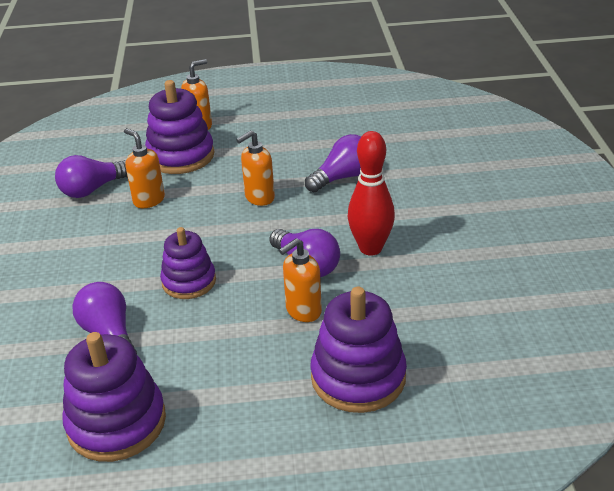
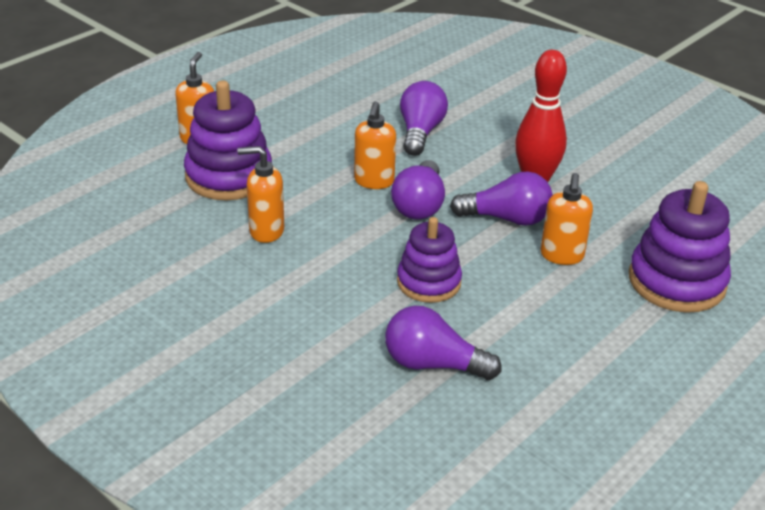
camera: 45 degrees left, 0 degrees up
(92, 189) = (184, 248): purple light bulb -> purple light bulb (419, 205)
(116, 422) = (558, 425): purple stacking toy -> none

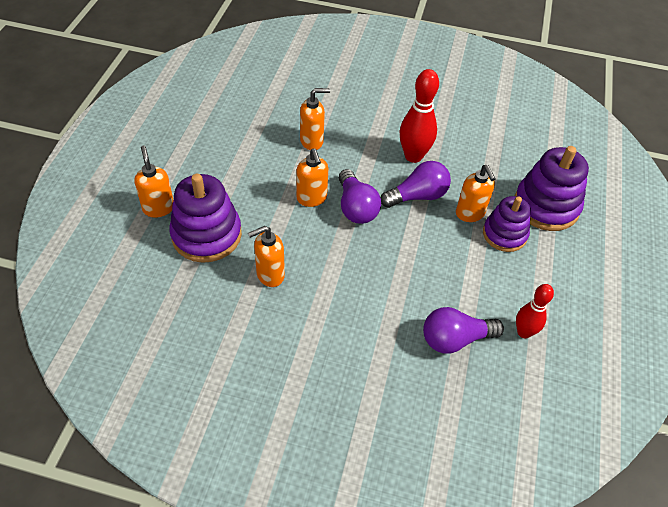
camera: 30 degrees left, 15 degrees up
(420, 132) = (312, 141): purple light bulb -> orange soap dispenser
(429, 282) = (406, 272): purple stacking toy -> purple stacking toy (504, 234)
(531, 391) = (524, 332): none -> red bowling pin

